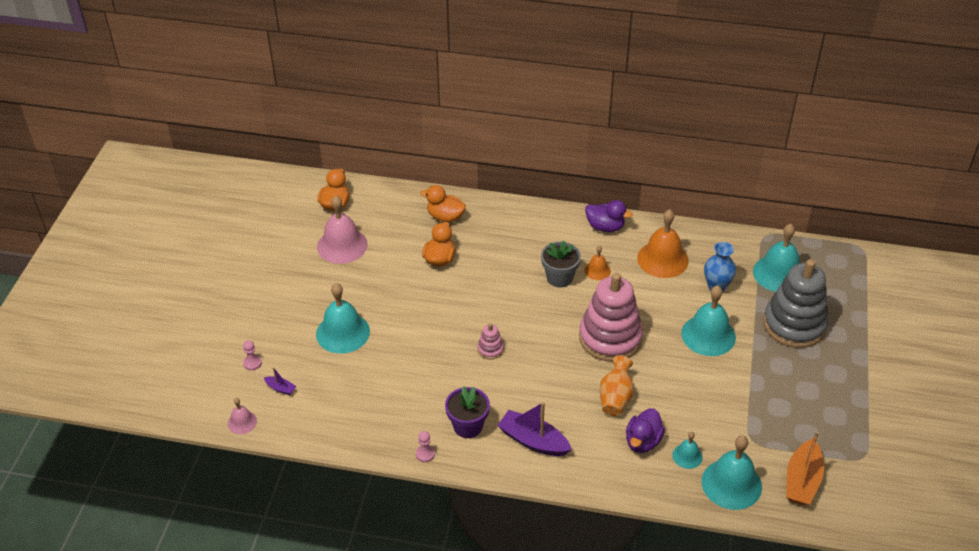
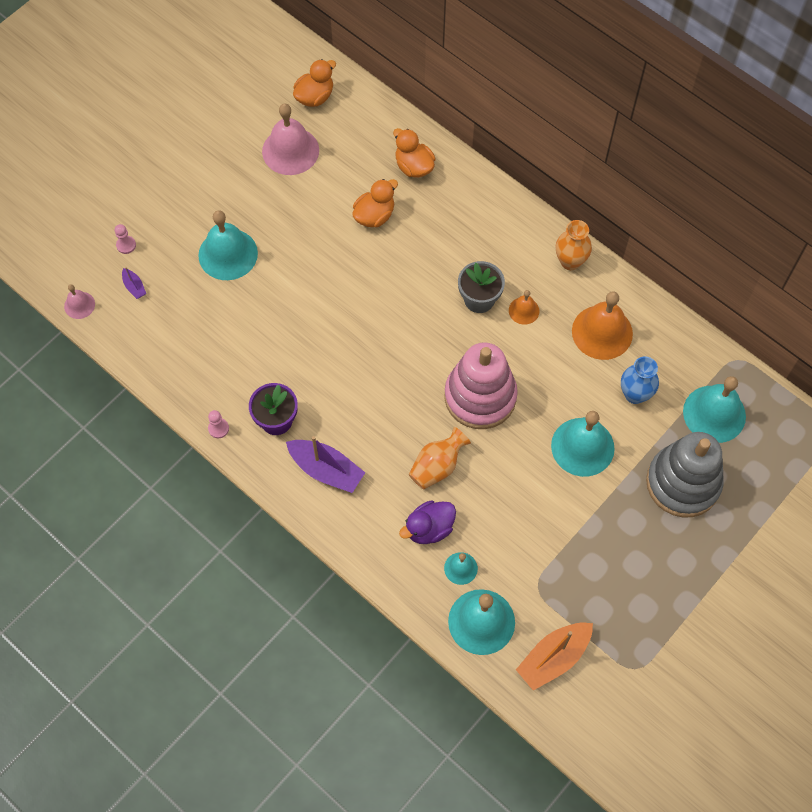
camera: 30 degrees right, 20 degrees up
(490, 349) = (354, 347): pink stacking toy -> none
(533, 441) = (326, 470): purple boat -> purple boat turned 150 degrees clockwise
(605, 227) = (570, 261): purple duck -> orange vase

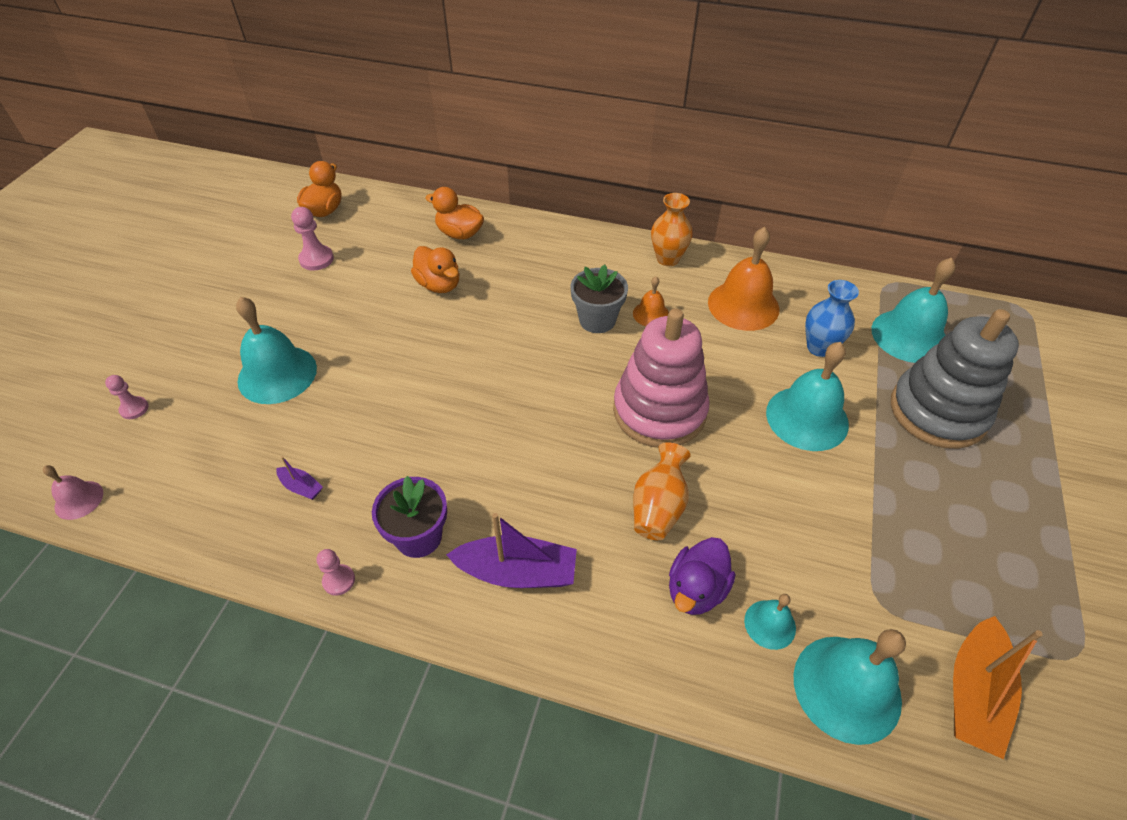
camera: 25 degrees left, 15 degrees down
(134, 287) = (158, 450): purple boat -> purple boat (301, 487)
(290, 151) = (316, 259): pink bell -> pink pawn
(374, 215) = (439, 285): orange duck -> orange duck turned 120 degrees clockwise

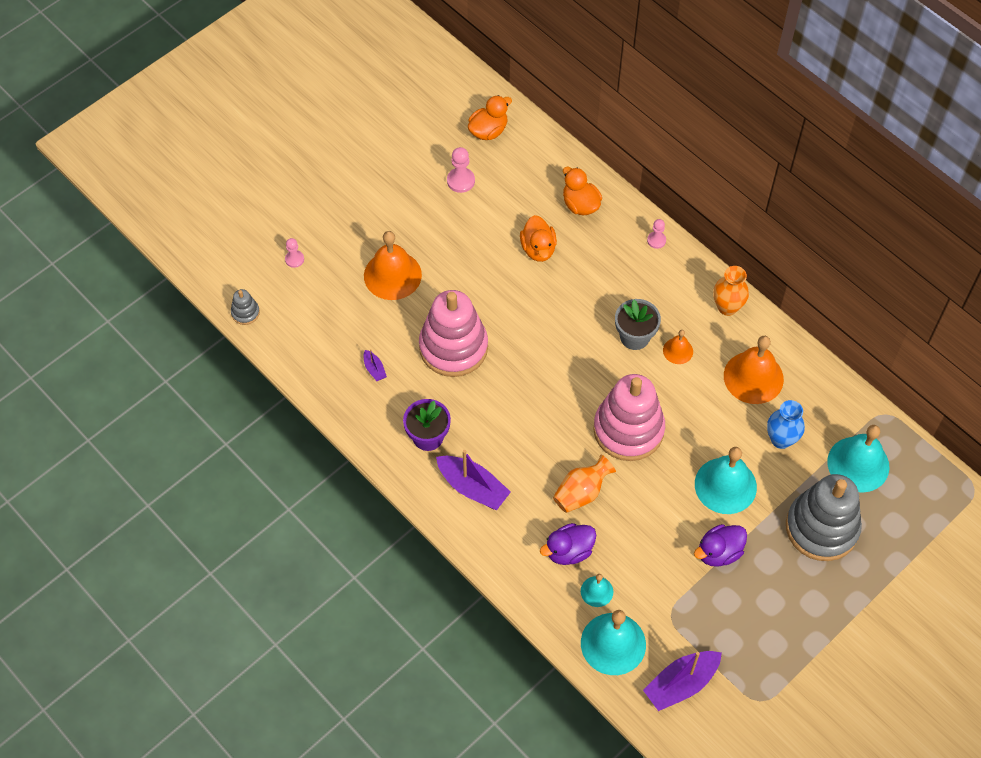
camera: 30 degrees right, 10 degrees up
(79, 500) = (245, 313): pink bell -> grey stacking toy
(277, 374) = (392, 275): turquoise bell -> orange bell
(339, 580) = (371, 440): pink pawn -> pink pawn (656, 240)
(395, 417) = (453, 347): none -> pink stacking toy
(864, 494) = (719, 552): none -> purple duck
(973, 693) = (681, 684): orange boat -> purple boat

